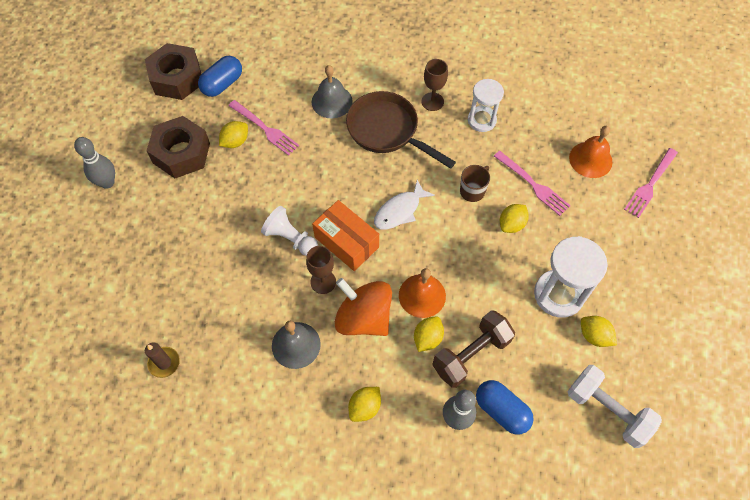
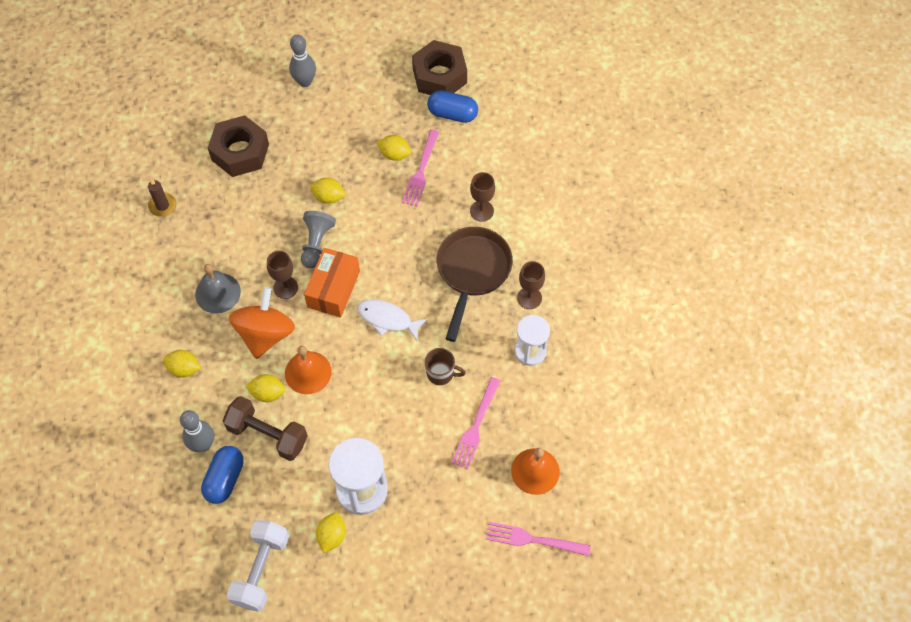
camera: 65 degrees right, 0 degrees up
(181, 153) = (361, 119): brown nut -> brown nut (240, 152)
(291, 238) = (316, 244): white pawn -> grey pawn
(332, 101) = (481, 211): grey bell -> brown goblet
(511, 224) = (419, 422): yellow lemon -> yellow lemon (329, 197)

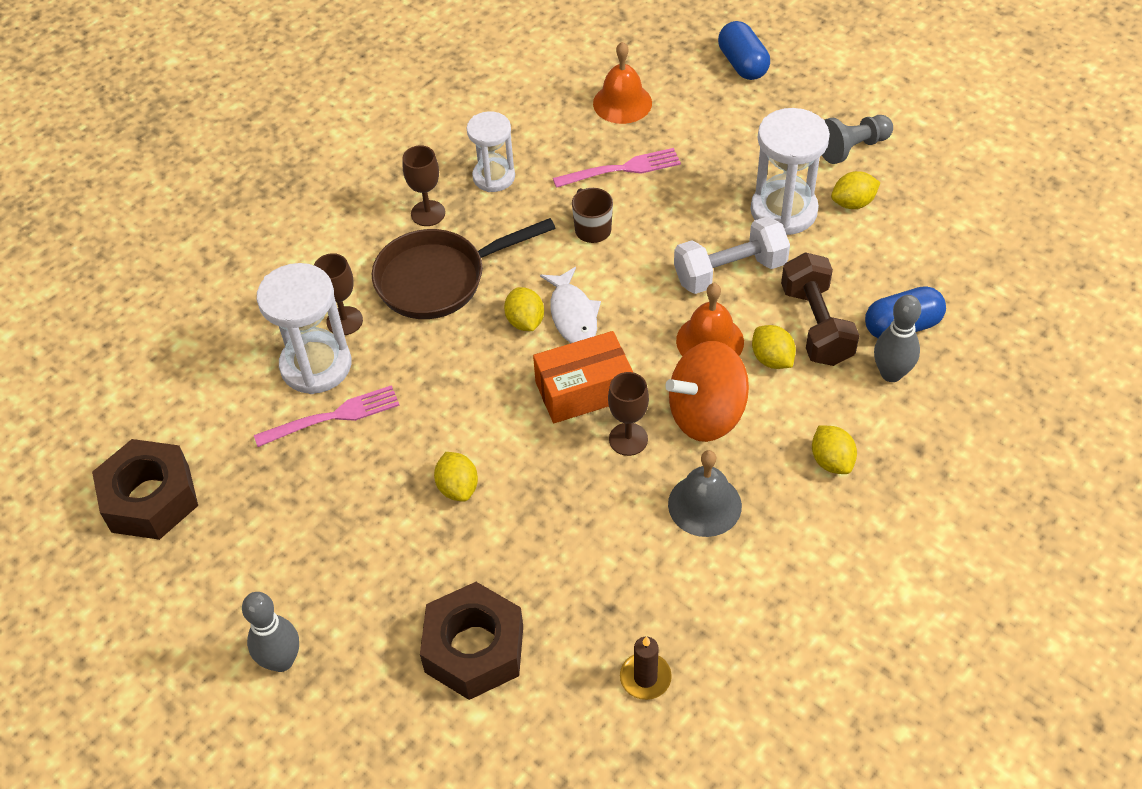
camera: 125 degrees left, 10 degrees down
(261, 570) = (947, 232): white dumbbell -> white dumbbell (730, 272)
(316, 244) = (538, 451): grey pawn -> grey pawn (852, 148)
(395, 154) = (329, 461): yellow lemon -> yellow lemon (525, 321)
(452, 114) = (210, 442): blue capsule -> blue capsule (742, 64)
(462, 182) = (316, 365): none -> white hourglass
(533, 540) = (690, 68): pink fork -> none

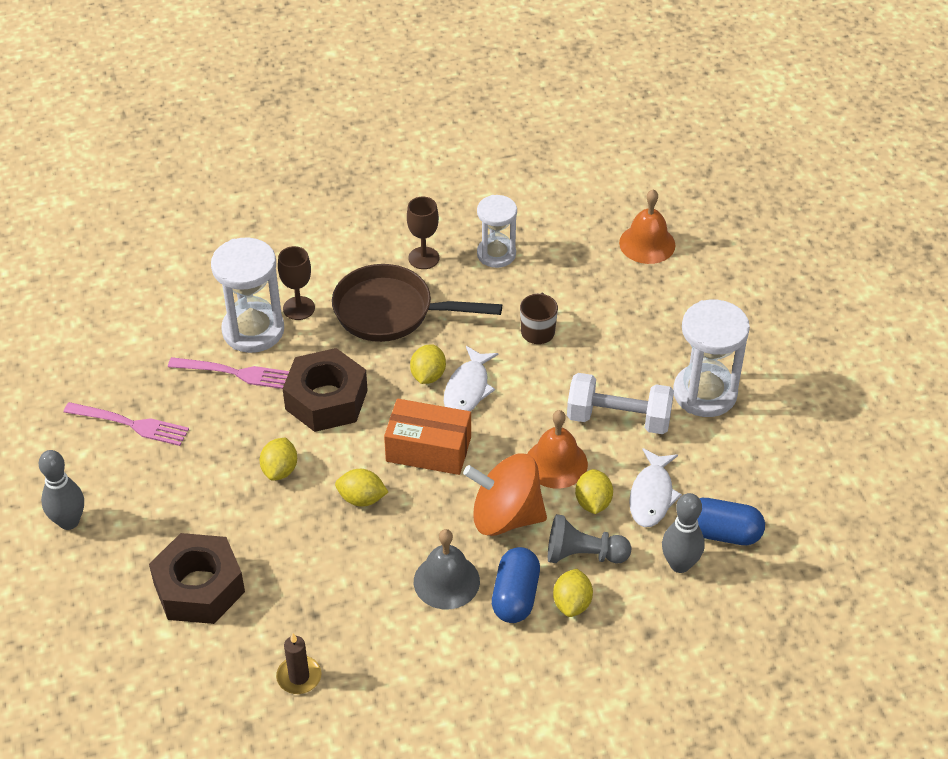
camera: 30 degrees right, 5 degrees down
(150, 498) = (72, 365): brown nut -> brown nut (326, 400)
(621, 169) = (601, 296): pink fork -> pink fork (130, 424)
(628, 439) = (431, 502): brown goblet -> none
(742, 64) = (775, 258): blue capsule -> blue capsule (515, 596)
(816, 325) = (652, 495): brown dumbbell -> white fish
(852, 148) = (809, 371): grey pawn -> grey pawn (583, 554)
(853, 203) = (769, 416): yellow lemon -> yellow lemon (362, 499)

